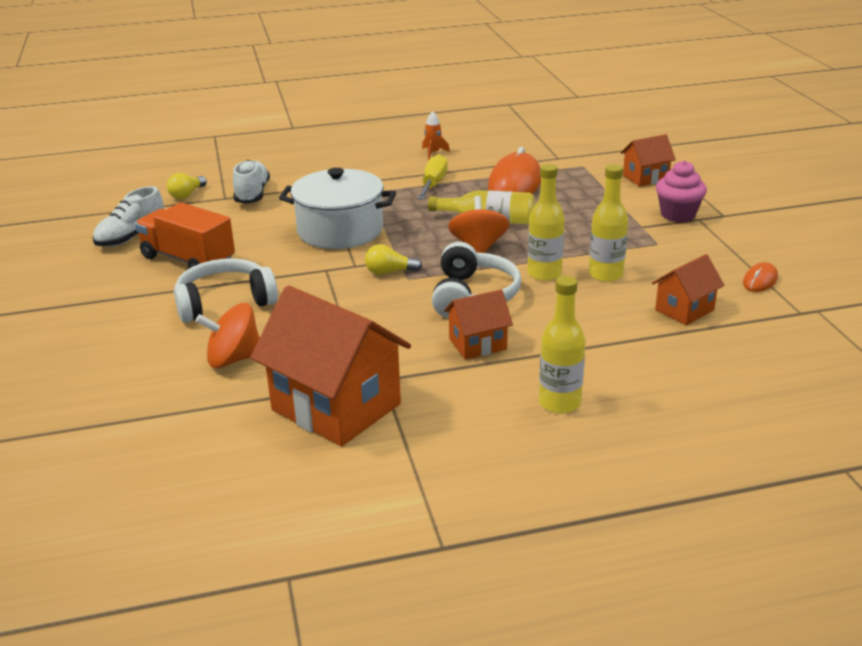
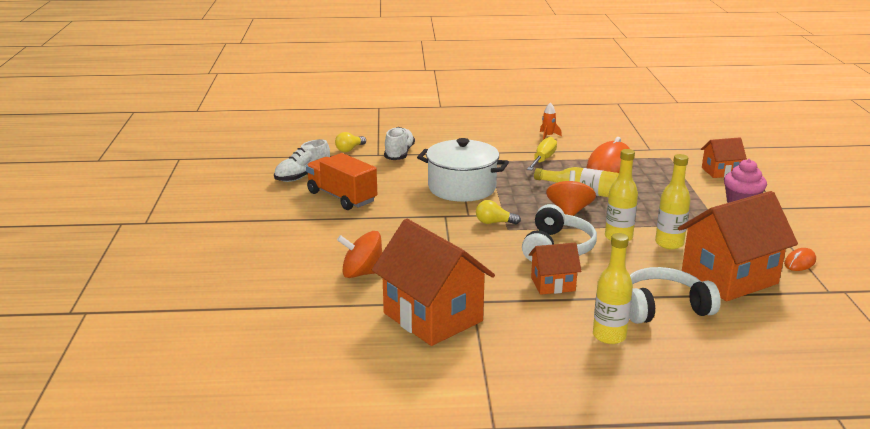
camera: 10 degrees right, 5 degrees down
(225, 302) = (363, 231): white headphones -> white headphones (663, 307)
(684, 310) = (729, 278): orange house -> orange house, size x1.94

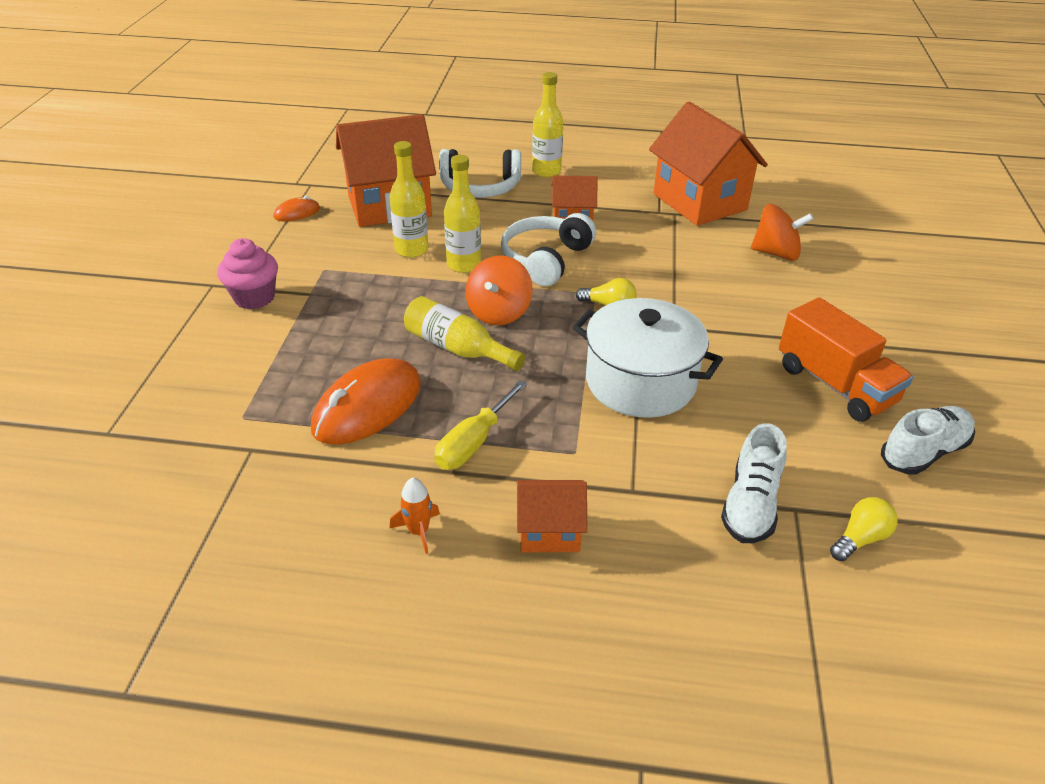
camera: 170 degrees left, 15 degrees up
(720, 171) = (202, 366): orange house -> orange house (549, 531)

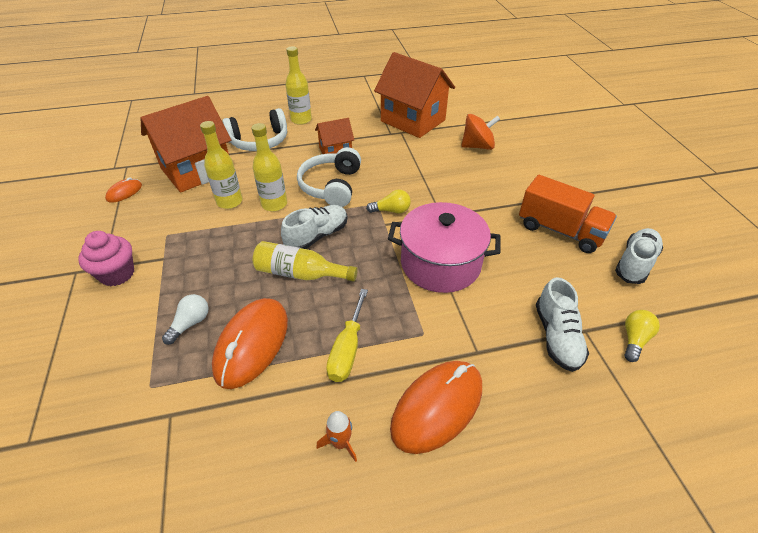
camera: 20 degrees left, 5 degrees up
(310, 368) = (190, 323): none -> white light bulb
(499, 312) = (317, 236): orange spinning top -> white shoe
(549, 531) = (437, 407): orange house -> orange mouse
(640, 382) = (440, 263): white pot -> pink pot

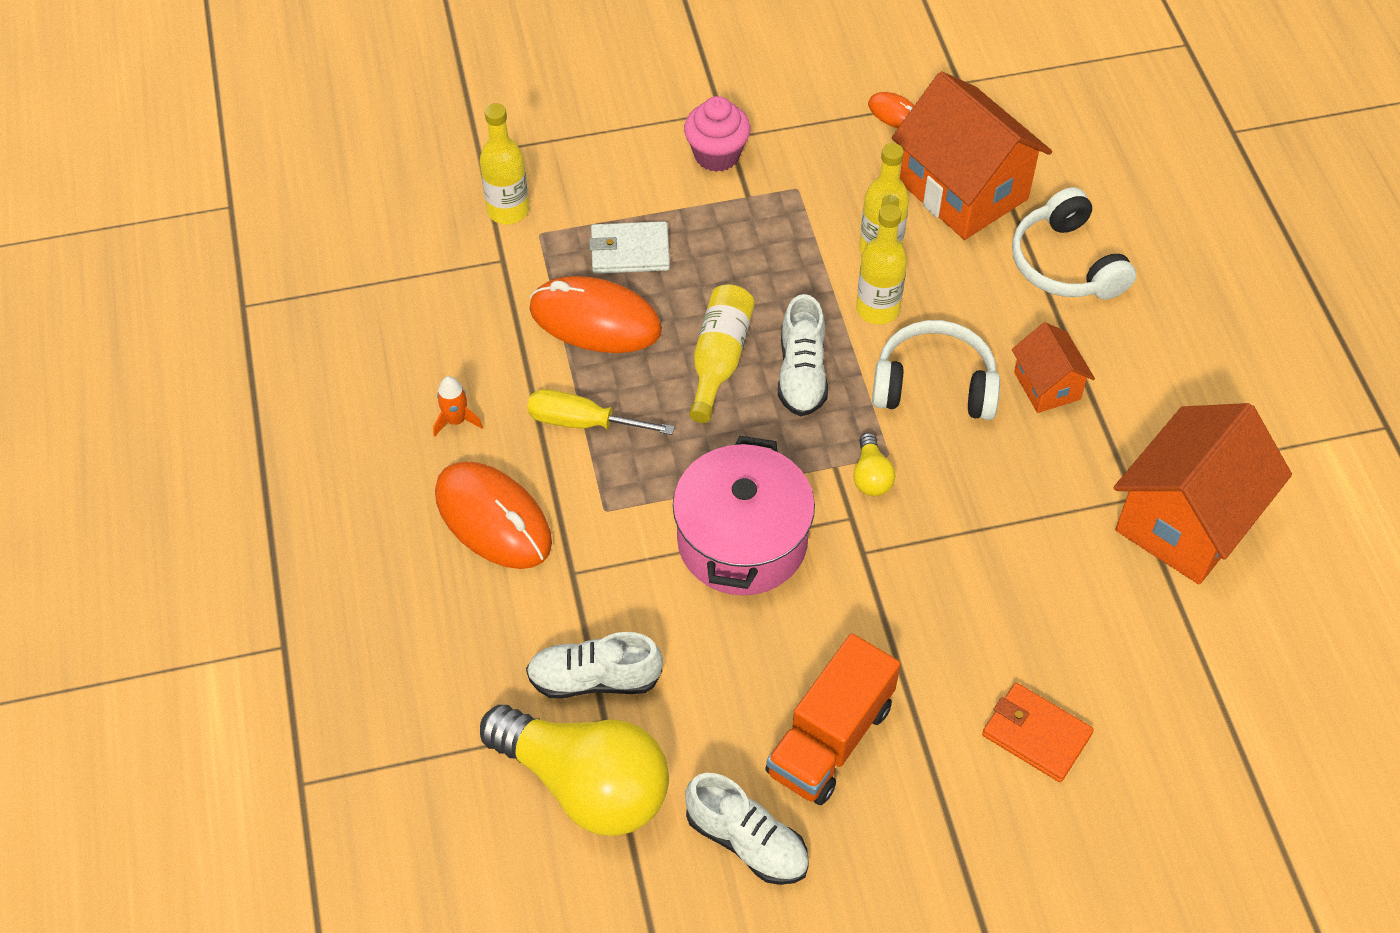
camera: 90 degrees right, 10 degrees up
(190, 323) = (630, 251): white light bulb -> white wallet
(301, 120) = (1156, 321): yellow bottle -> yellow bottle (508, 210)
(317, 236) = (801, 374): white shoe -> white shoe turned 45 degrees clockwise
(477, 146) = (1097, 638): orange spinning top -> none
(533, 165) = (1036, 734): none -> orange wallet
(634, 340) = (585, 784): yellow light bulb -> yellow light bulb, size x2.43

